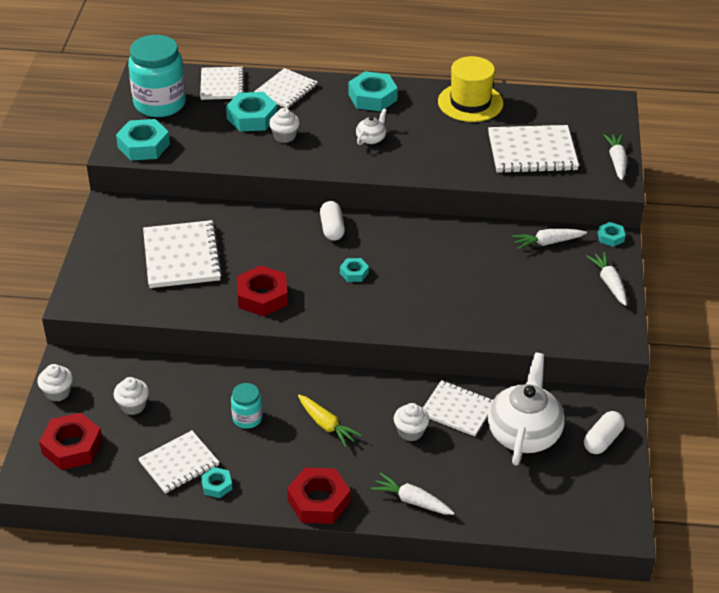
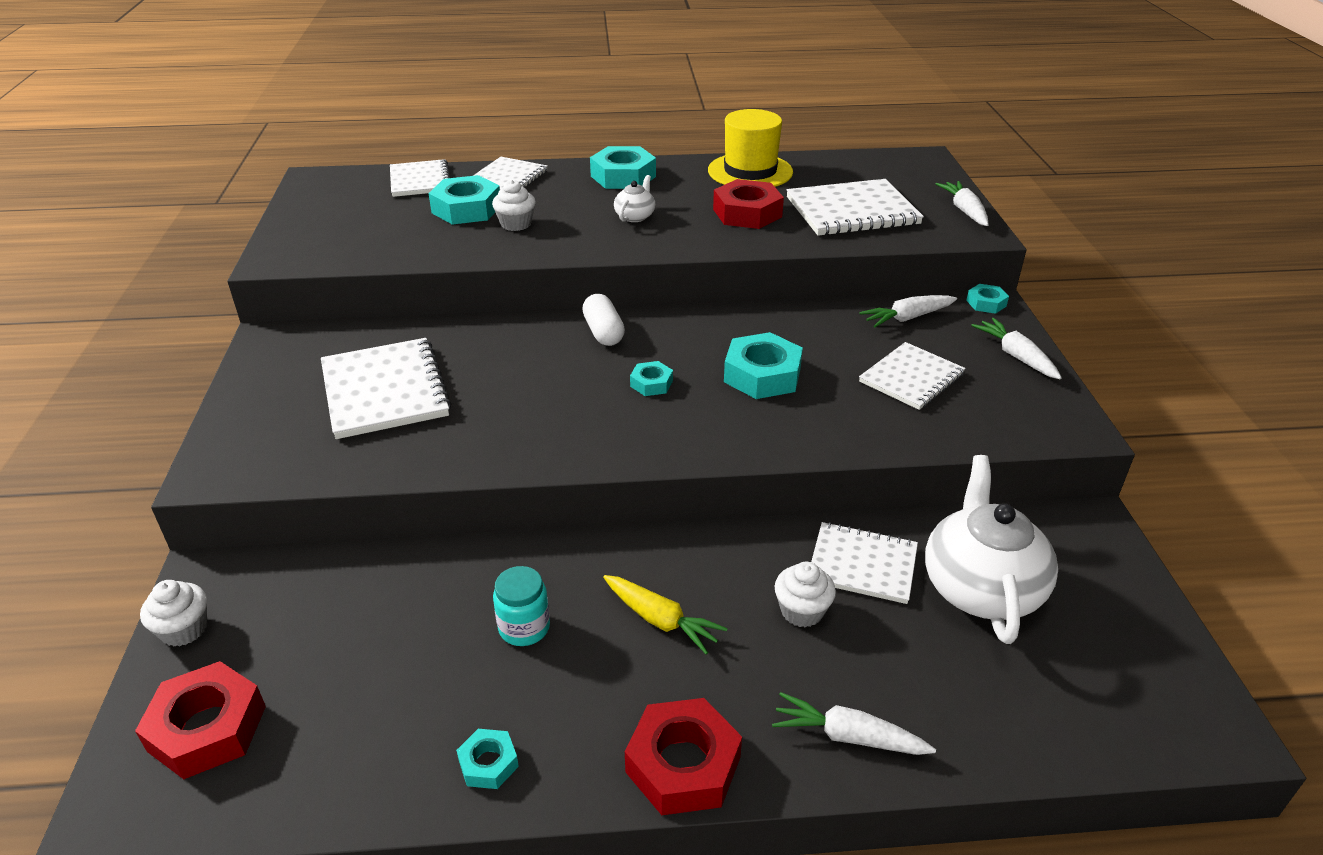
camera: 10 degrees left, 5 degrees down
(133, 405) = (321, 634): white cupcake -> none
(143, 145) = (314, 251): turquoise nut -> turquoise nut (762, 375)
(160, 104) = (335, 206): turquoise jar -> none
(179, 463) = (412, 730): white notebook -> white notebook (911, 378)
(262, 297) = (519, 431): red nut -> red nut (747, 213)
(602, 440) = (1104, 581): white capsule -> none

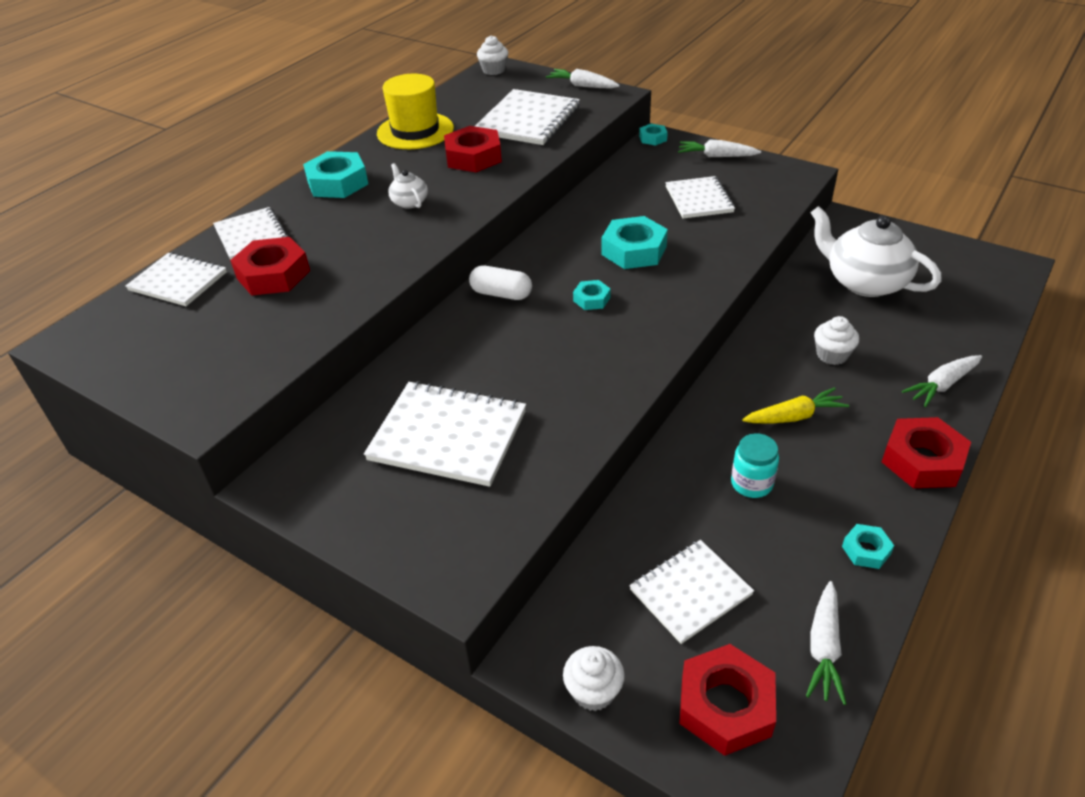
camera: 50 degrees left, 5 degrees up
(466, 209) = (273, 274): turquoise nut -> red nut
(516, 224) = (338, 259): white cupcake -> white cupcake (493, 70)
(862, 565) = (812, 313): white notebook -> white notebook (690, 592)
(907, 318) = (635, 170): white carrot -> white carrot (824, 648)

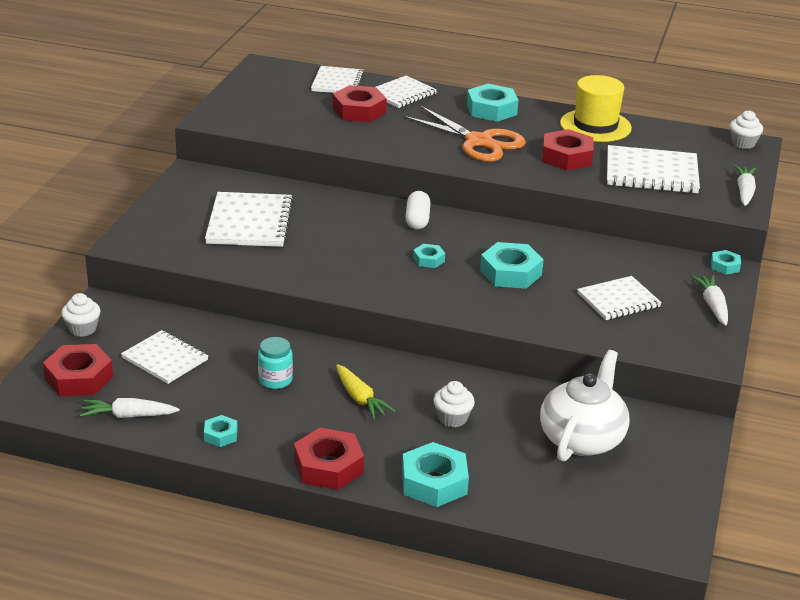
camera: 70 degrees right, 10 degrees down
(409, 202) = (479, 142): white teapot -> orange scissors
(942, 385) = (434, 482): white carrot -> turquoise nut

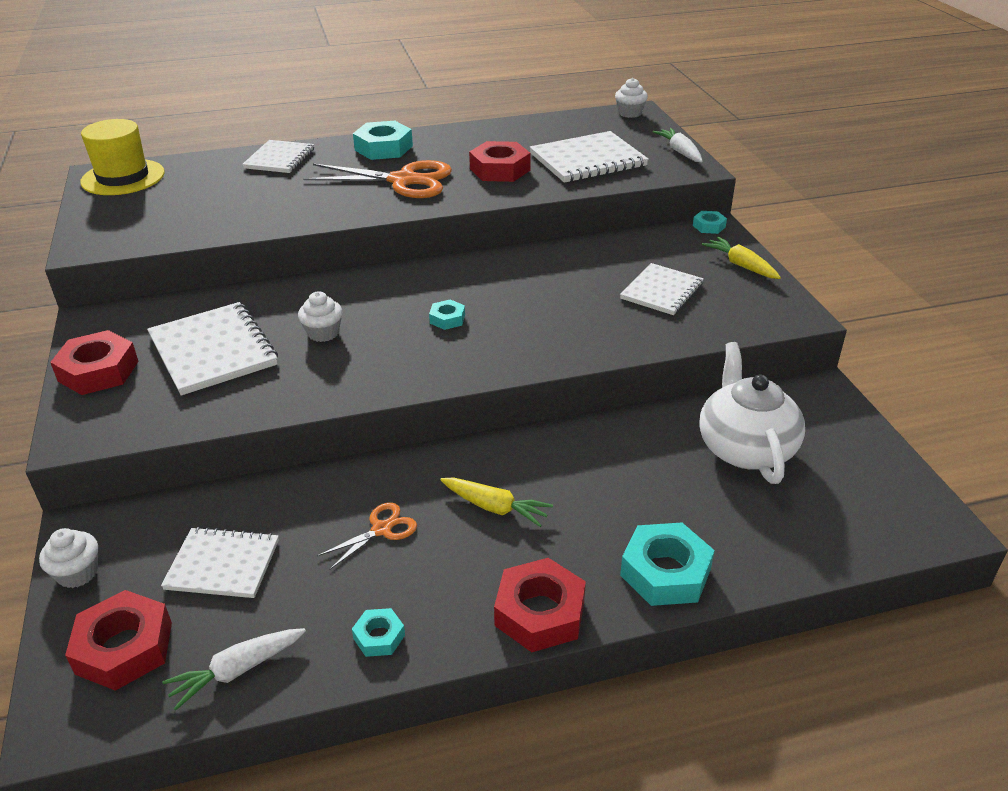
camera: 30 degrees left, 5 degrees up
(275, 380) = (381, 529): turquoise jar -> orange scissors
(337, 82) = (199, 167): white notebook -> none
(359, 111) = (250, 188): red nut -> red nut (98, 371)
(417, 220) = (395, 282): white capsule -> none
(452, 418) = (608, 485): white cupcake -> white cupcake (323, 333)
(510, 273) = (539, 302): turquoise nut -> none
(595, 126) = (493, 134): yellow hat -> yellow hat (123, 177)
(712, 305) = (741, 265): white carrot -> yellow carrot

